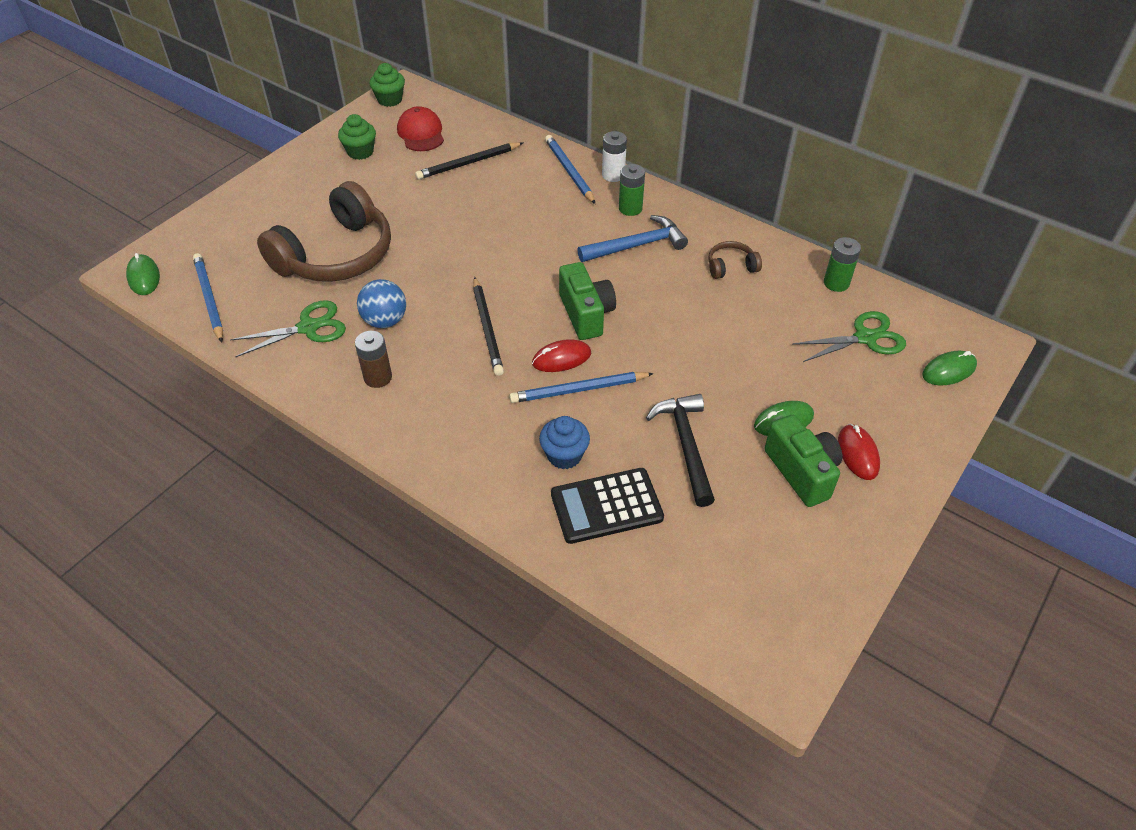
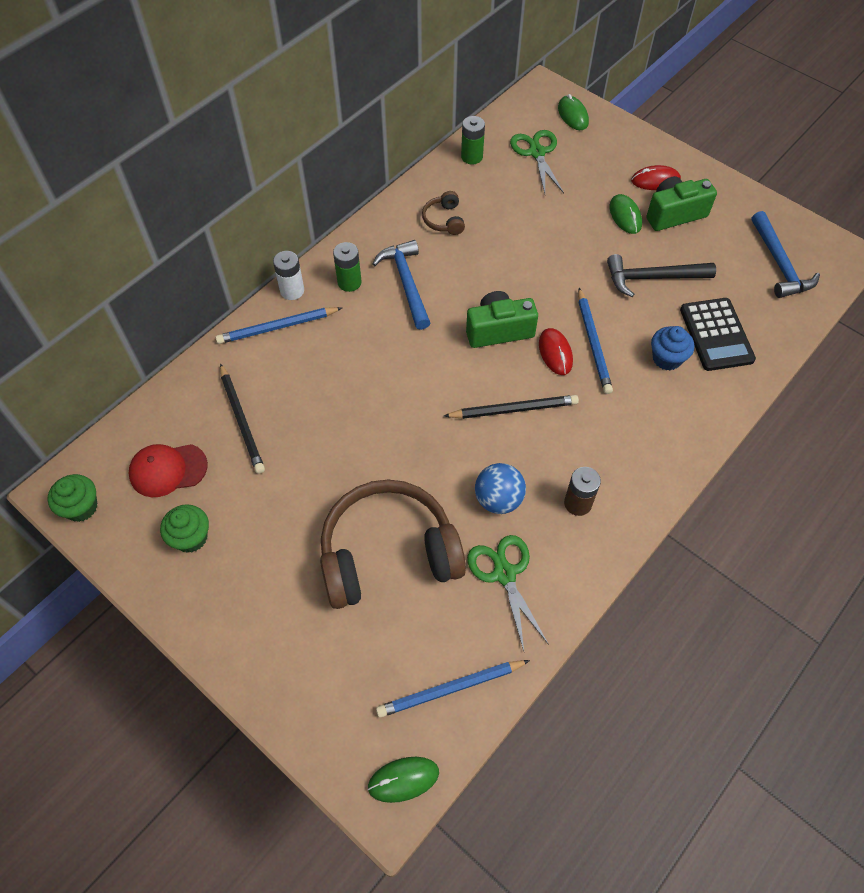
camera: 85 degrees left, 10 degrees up
(336, 255) = (388, 553): brown headphones -> brown headphones turned 60 degrees counterclockwise
(741, 587) = (779, 264): none -> blue hammer

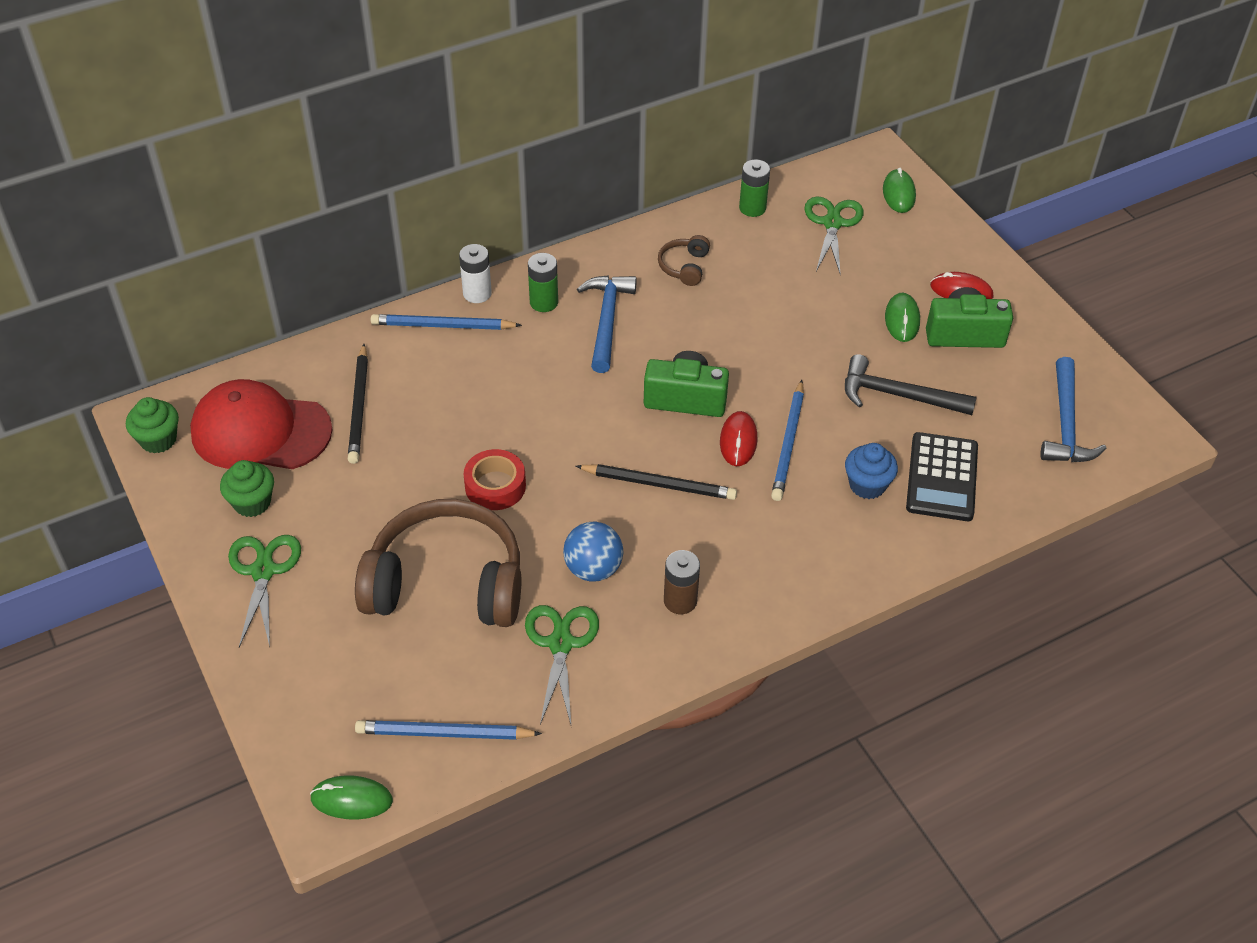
camera: 20 degrees right, 10 degrees down
(168, 470) = (260, 431): red cap -> red cap, size x1.61
(230, 597) = (263, 571): none -> green scissors
(387, 454) = (495, 486): none -> red tape

